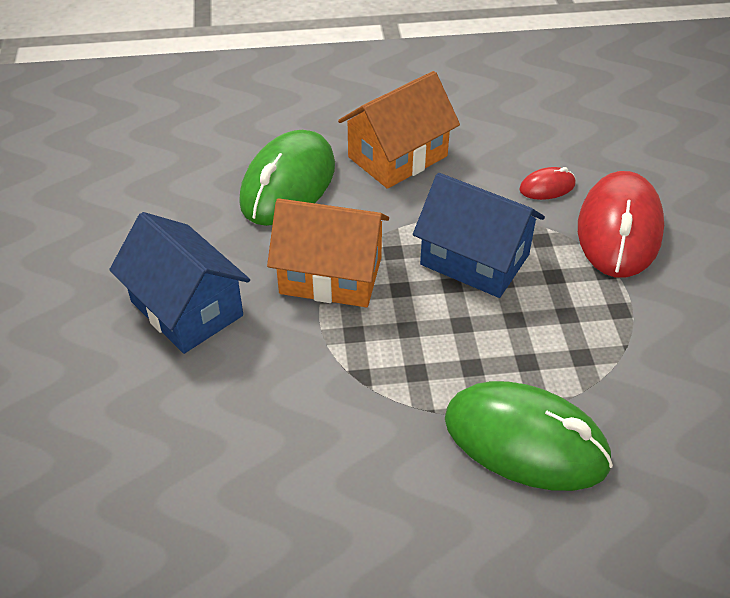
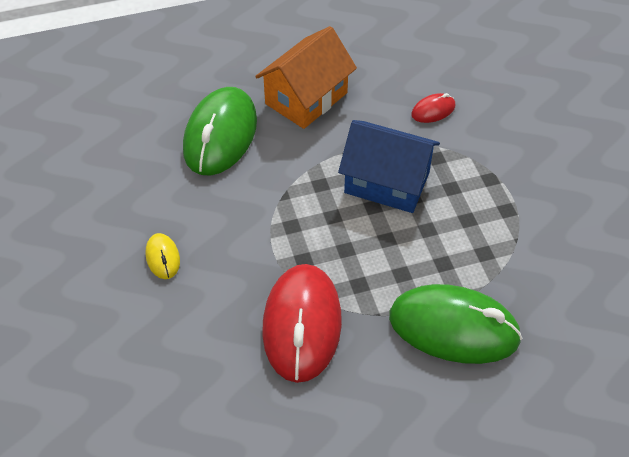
camera: 10 degrees left, 5 degrees up
(186, 308) = (163, 258): blue house -> yellow mouse
(331, 275) = (274, 212): orange house -> none
(619, 230) = (496, 141): red mouse -> red mouse (302, 325)

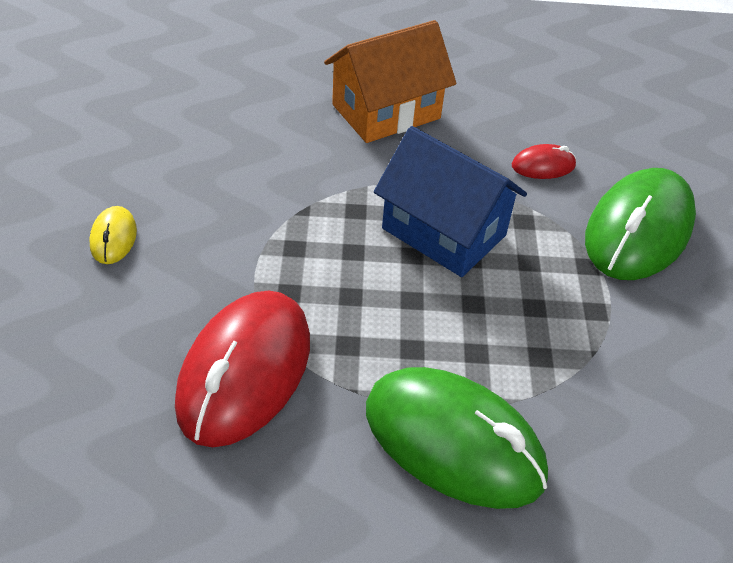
camera: 15 degrees right, 5 degrees down
(220, 135) = (260, 124): green mouse -> green mouse (638, 231)

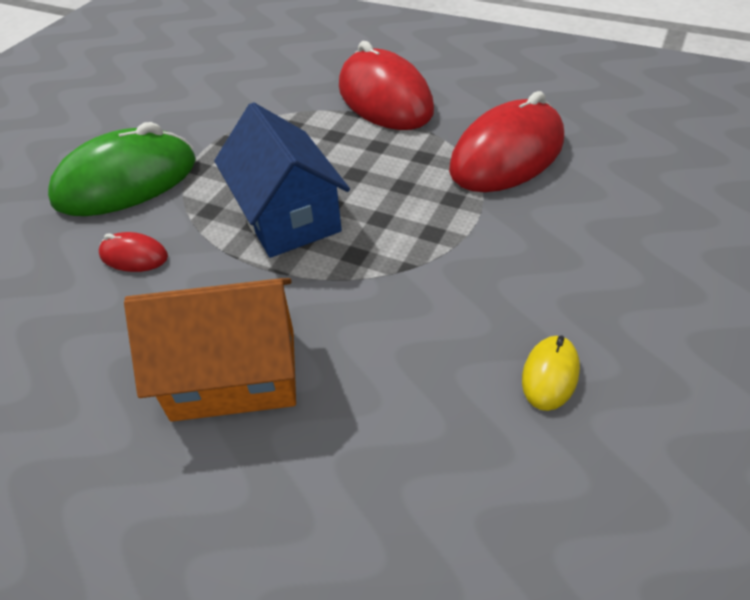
camera: 150 degrees left, 0 degrees up
(113, 238) = (612, 281): yellow mouse -> yellow mouse (550, 375)
(453, 442) = (385, 99): green mouse -> red mouse

